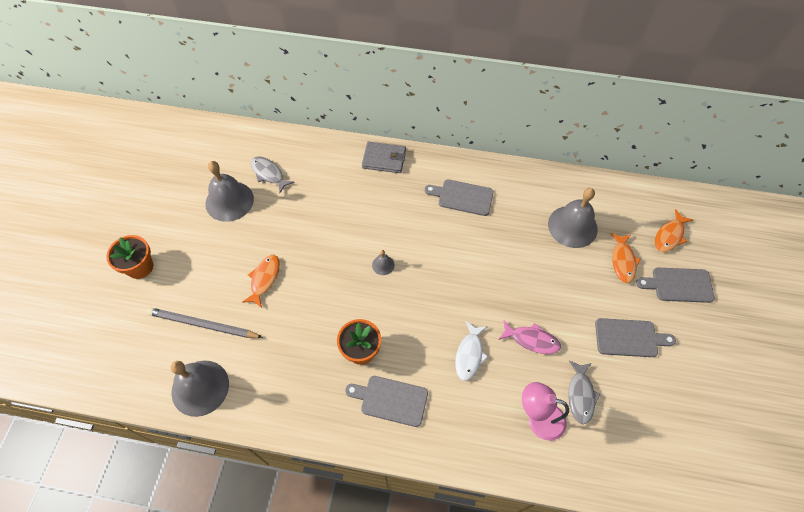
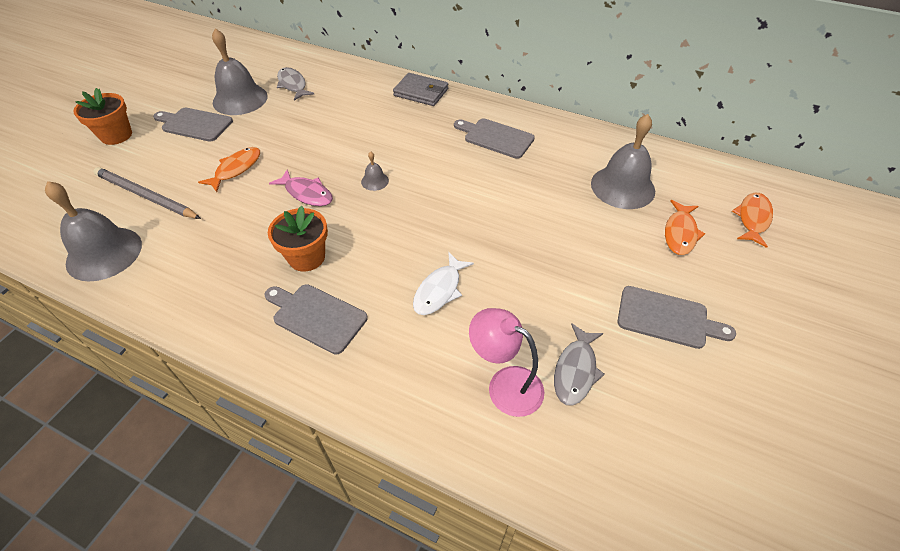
camera: 15 degrees right, 10 degrees down
(531, 340) = (528, 292): pink fish -> pink fish (307, 193)
(669, 235) = (752, 219): orange fish -> orange fish turned 150 degrees clockwise
(679, 285) = (755, 273): grey cutting board -> grey cutting board (194, 124)

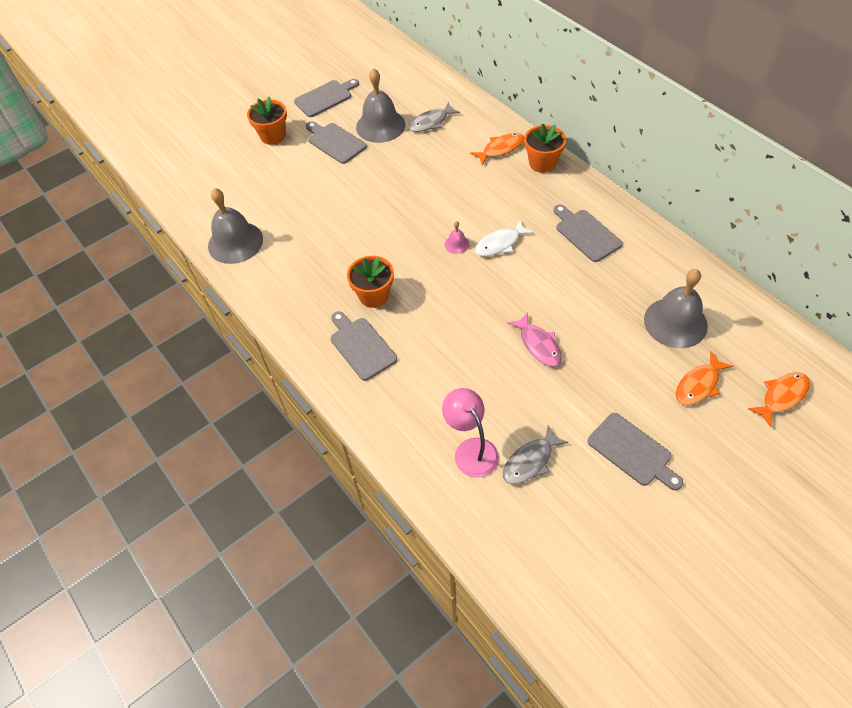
camera: 30 degrees right, 5 degrees up
(146, 196) = (277, 201): grey pencil -> none
(166, 89) = (325, 98): none -> grey cutting board
(236, 169) = (351, 197): orange fish -> orange fish (500, 149)
(293, 85) = (431, 122): grey fish -> grey fish turned 120 degrees counterclockwise
(307, 193) = (397, 238): pink fish -> pink fish (538, 344)
(375, 181) = (457, 244): grey bell -> pink bell
(421, 92) = (542, 163): grey wallet -> orange flower pot
(439, 290) = (461, 359): white fish -> white fish (500, 243)

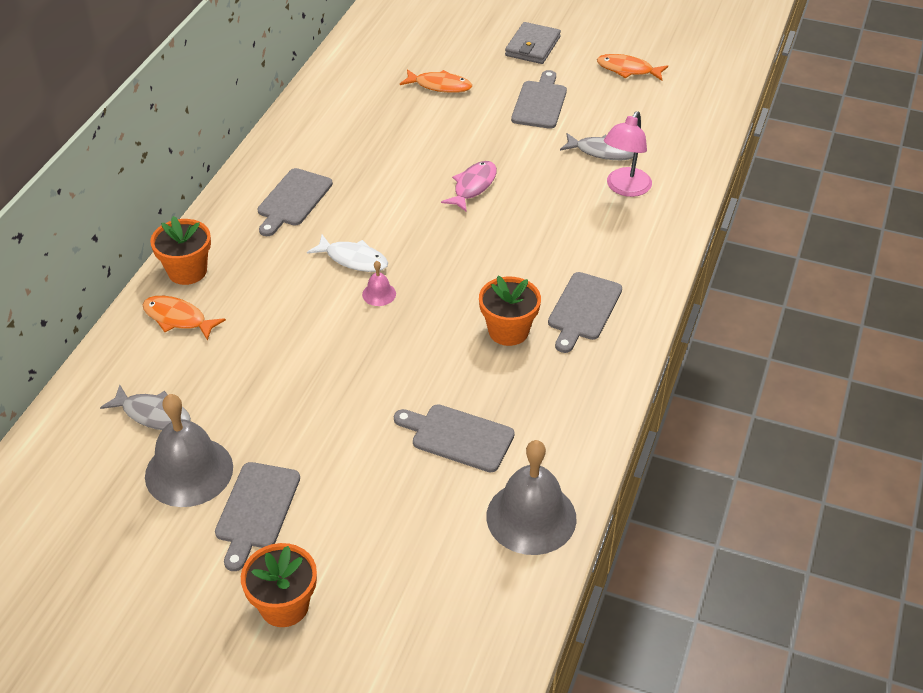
camera: 125 degrees left, 10 degrees down
(325, 98) = (148, 584): grey cutting board -> grey cutting board (458, 437)
(675, 322) = (377, 113): grey bell -> none
(738, 497) = (532, 46): none -> grey wallet
(781, 396) = (416, 45): orange fish -> orange fish (628, 70)

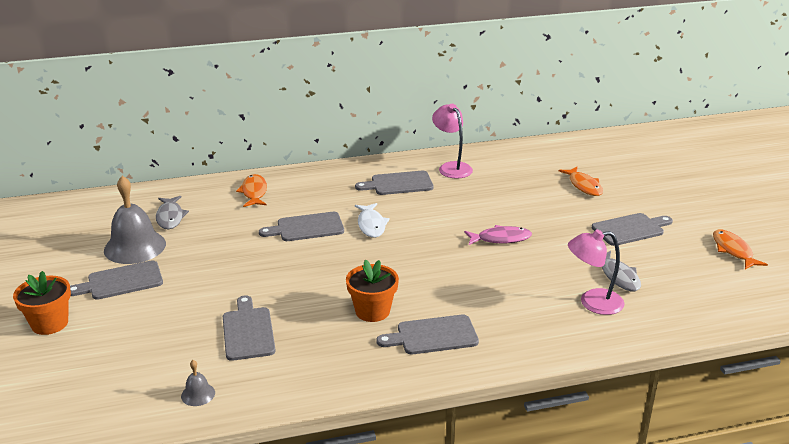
camera: 55 degrees right, 15 degrees down
(187, 271) = (296, 178): orange flower pot -> none
(304, 147) = (451, 167): none -> pink lamp
(305, 309) = (307, 228): none -> grey cutting board
(379, 294) = (350, 247): pink bell -> none
(531, 517) = (198, 394): grey bell -> grey bell, size x0.44
(532, 46) = (687, 202): grey wallet -> none

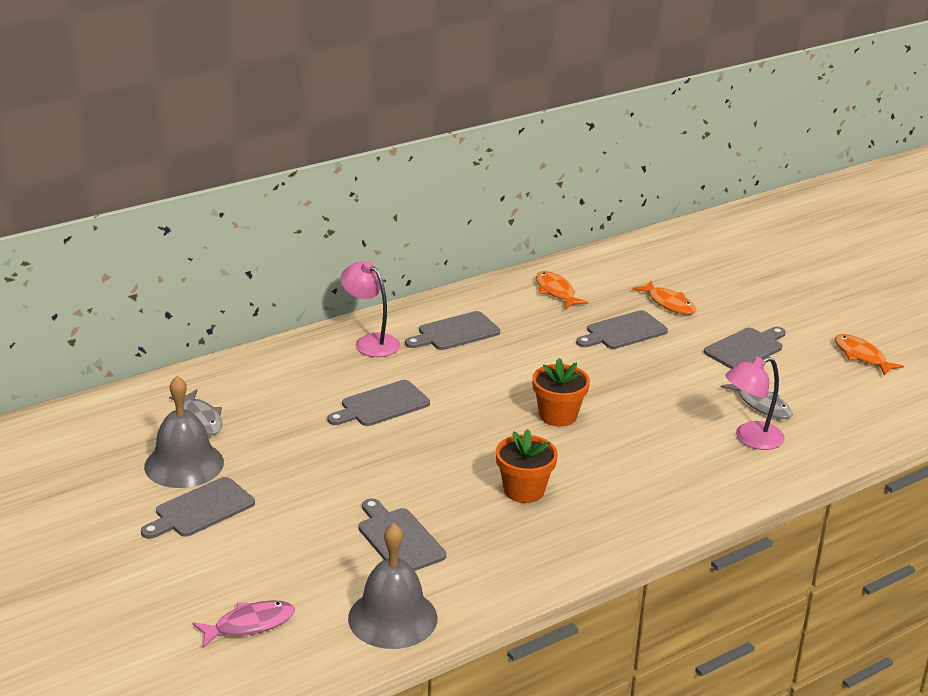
camera: 20 degrees left, 0 degrees up
(50, 323) = (152, 575): orange flower pot -> orange flower pot (558, 415)
(198, 394) = (392, 618): grey bell -> grey bell, size x2.26
(254, 192) = (284, 370): orange fish -> orange fish (556, 292)
(371, 225) = (456, 389): white fish -> none
(433, 336) = (606, 505): grey cutting board -> grey cutting board (623, 331)
(451, 167) = (505, 302): pink lamp -> pink lamp (370, 342)
(500, 239) = (613, 382): pink fish -> pink fish (249, 625)

